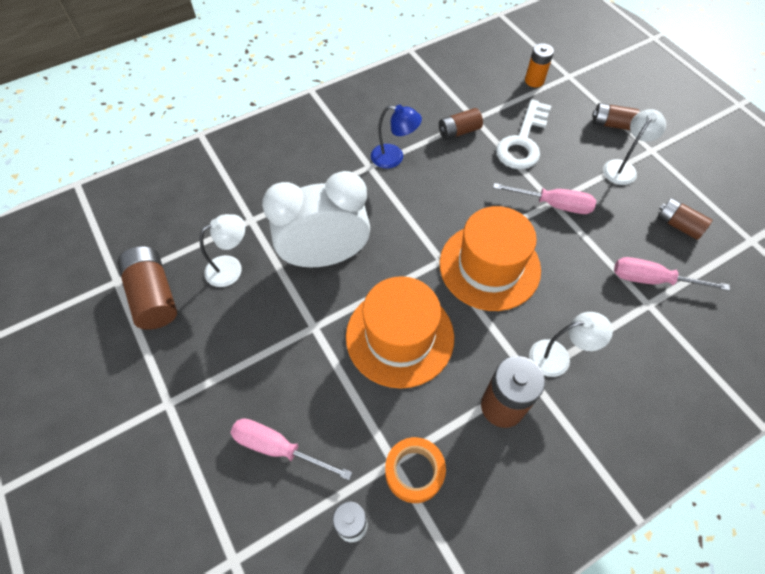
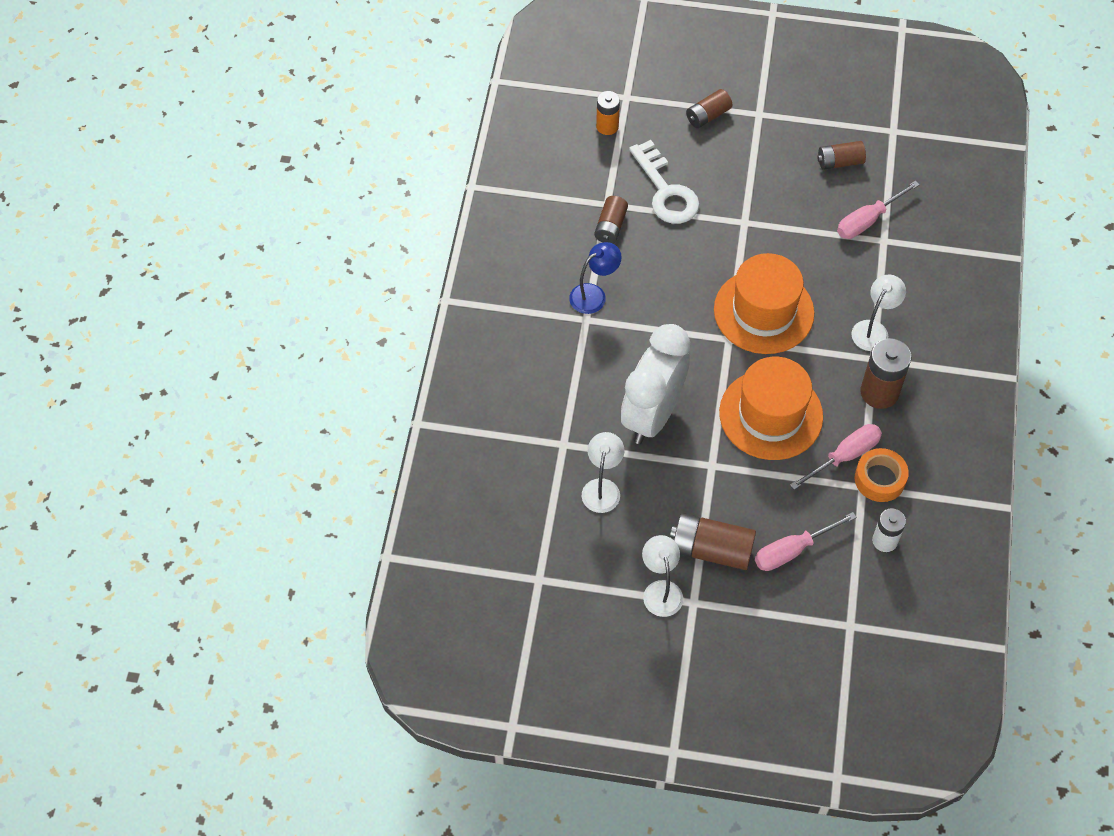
camera: 50 degrees left, 0 degrees up
(154, 296) = (580, 560): brown battery -> brown battery (711, 549)
(553, 204) = (747, 223): pink screwdriver -> pink screwdriver (844, 456)
(623, 167) = (757, 148): white lamp -> white lamp (661, 590)

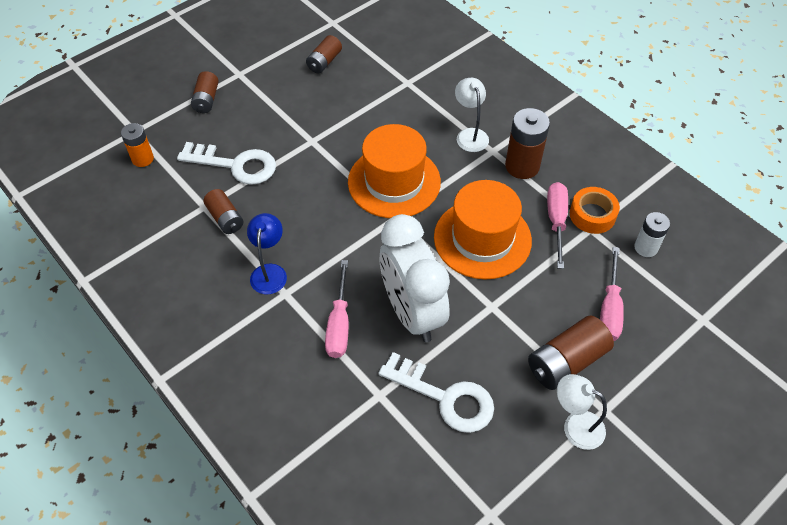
camera: 50 degrees left, 5 degrees down
(602, 488) = (445, 397): white lamp -> white key
(867, 220) = (384, 79): pink screwdriver -> pink screwdriver (339, 324)

